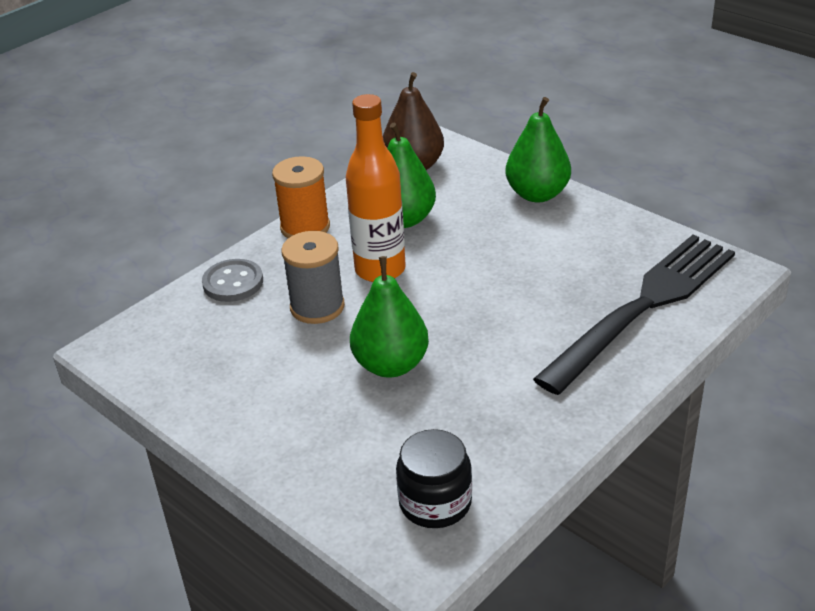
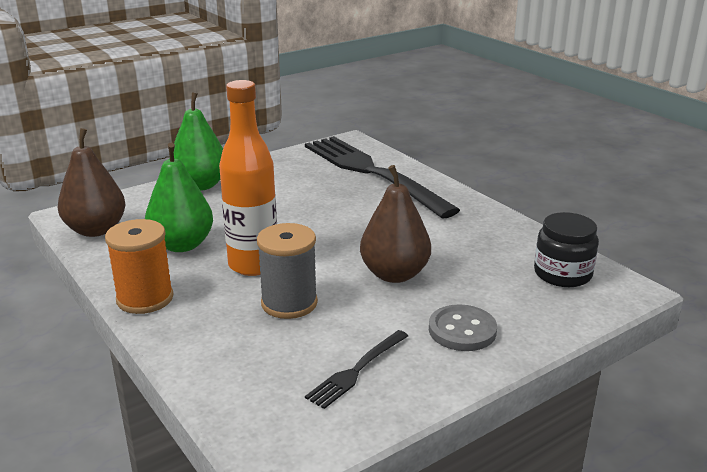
camera: 80 degrees left, 10 degrees down
(219, 367) = (356, 371): none -> black fork
(233, 283) = (211, 352): grey button -> grey button (462, 330)
(391, 365) = (394, 274): green pear -> brown pear

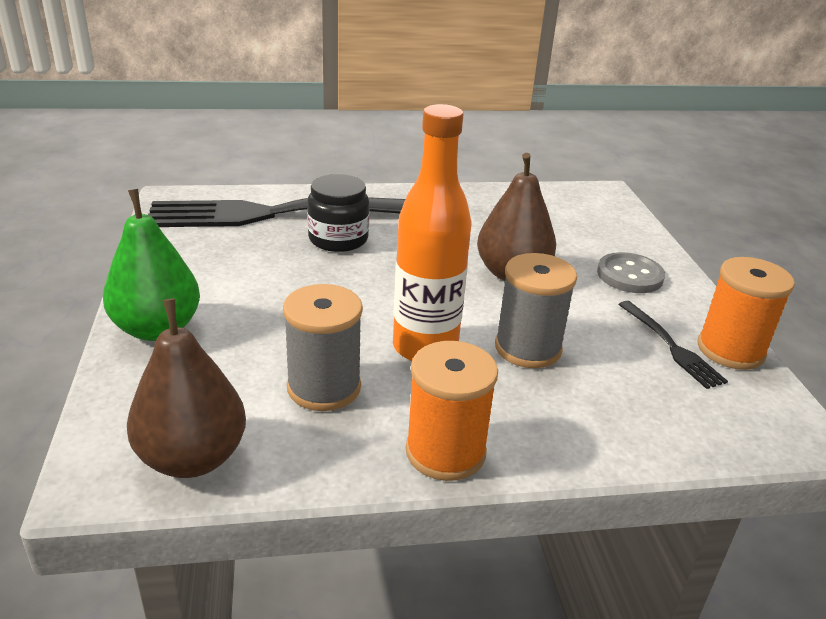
camera: 65 degrees left, 5 degrees up
(182, 245) = (324, 387): green pear -> grey spool
(383, 405) = (730, 350): none -> orange spool
(562, 274) = (566, 205): black jar -> black jar (338, 239)

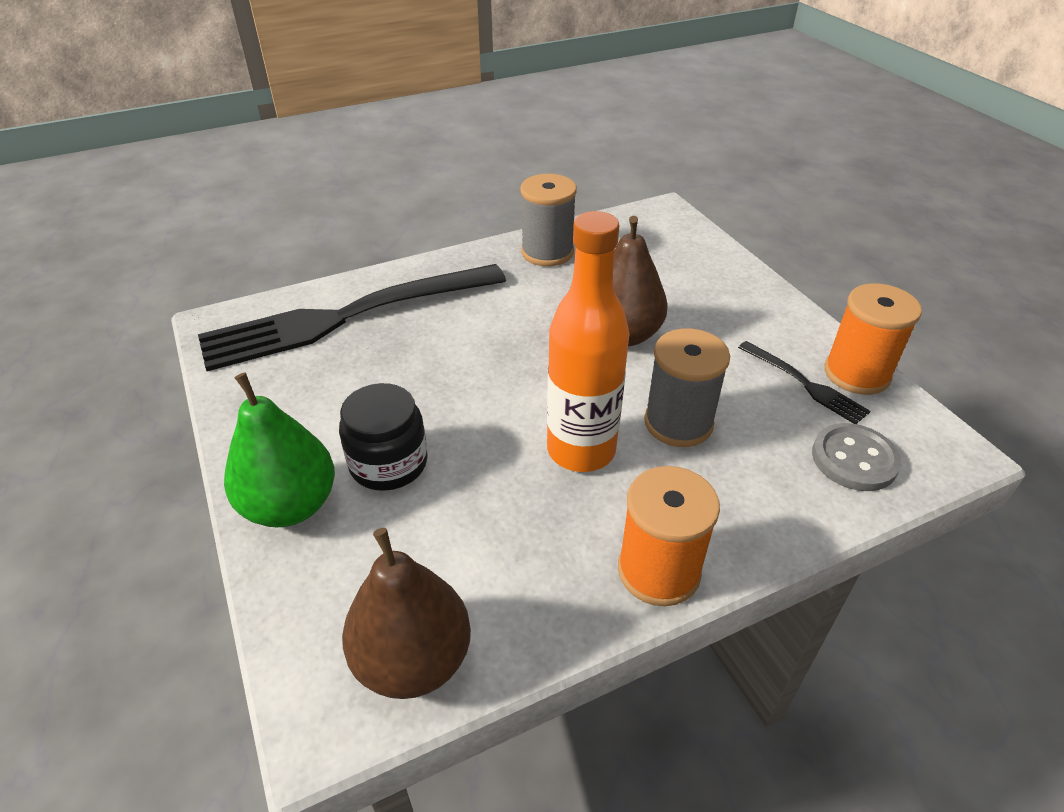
camera: 15 degrees left, 10 degrees up
(324, 387) = (504, 529): grey spool -> grey spool (547, 252)
(338, 239) = (428, 334): black jar -> black jar (388, 463)
(630, 275) = (732, 309): grey button -> grey button (854, 459)

